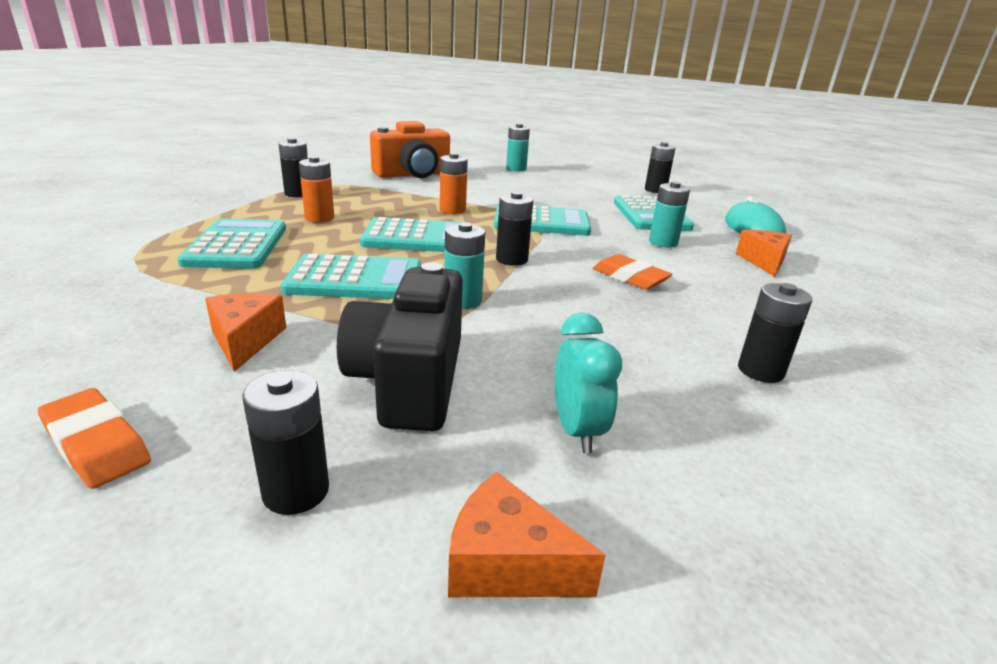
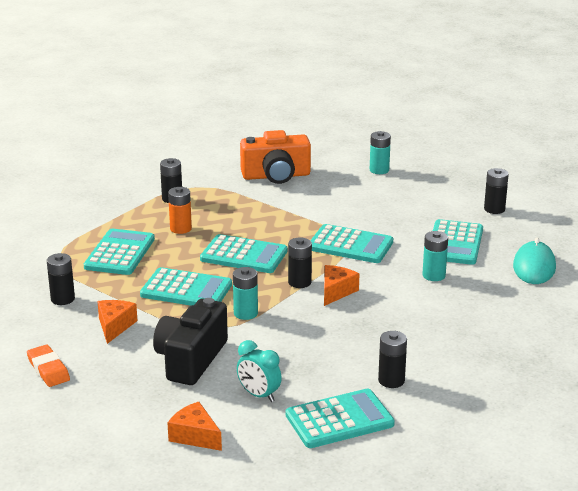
camera: 20 degrees right, 0 degrees up
(296, 491) = (124, 400): black battery -> black battery (62, 299)
(452, 210) = (286, 226): orange battery -> none
(577, 430) = (259, 395): turquoise clock -> turquoise clock turned 120 degrees clockwise
(630, 277) = (374, 306): orange eraser -> none
(760, 457) = (339, 420): none -> turquoise calculator
(763, 261) = (498, 302): orange cheese -> orange cheese (336, 291)

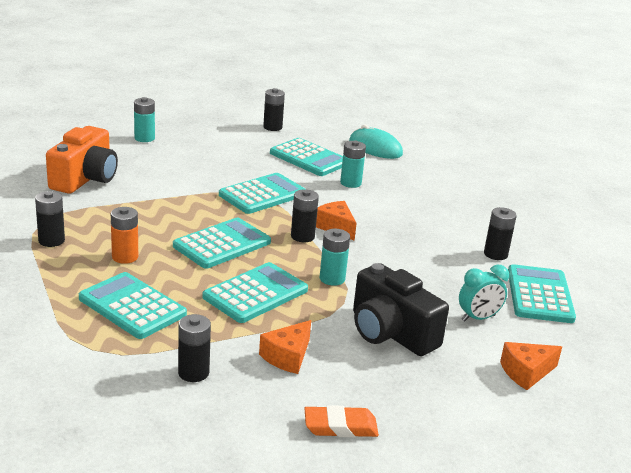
camera: 65 degrees left, 0 degrees up
(115, 326) = (287, 356): orange cheese -> orange cheese turned 90 degrees counterclockwise

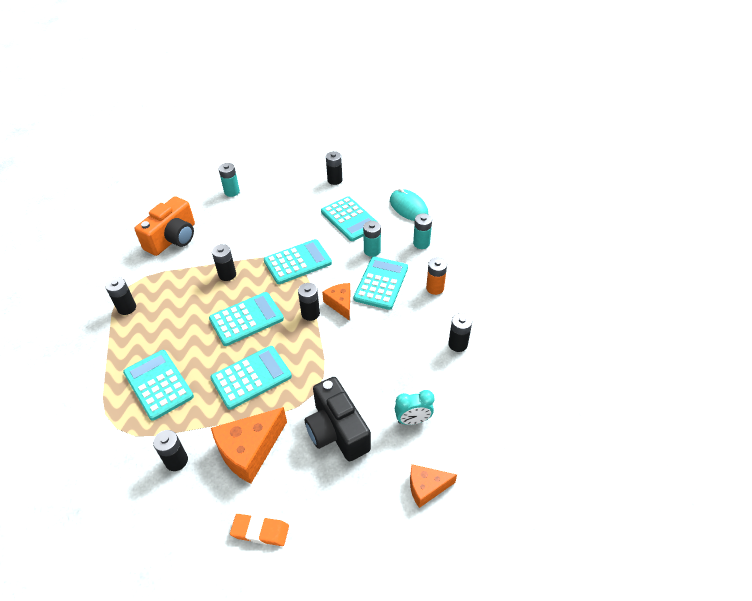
camera: 15 degrees right, 20 degrees up
(125, 257) = (171, 329): orange battery -> orange battery (435, 288)
(176, 207) = (227, 274): none -> black battery
(287, 356) = (249, 450): orange cheese -> orange cheese, size x1.65
(332, 279) = (315, 364): turquoise battery -> turquoise battery (421, 243)
(539, 295) = (475, 396): turquoise calculator -> turquoise calculator (381, 283)

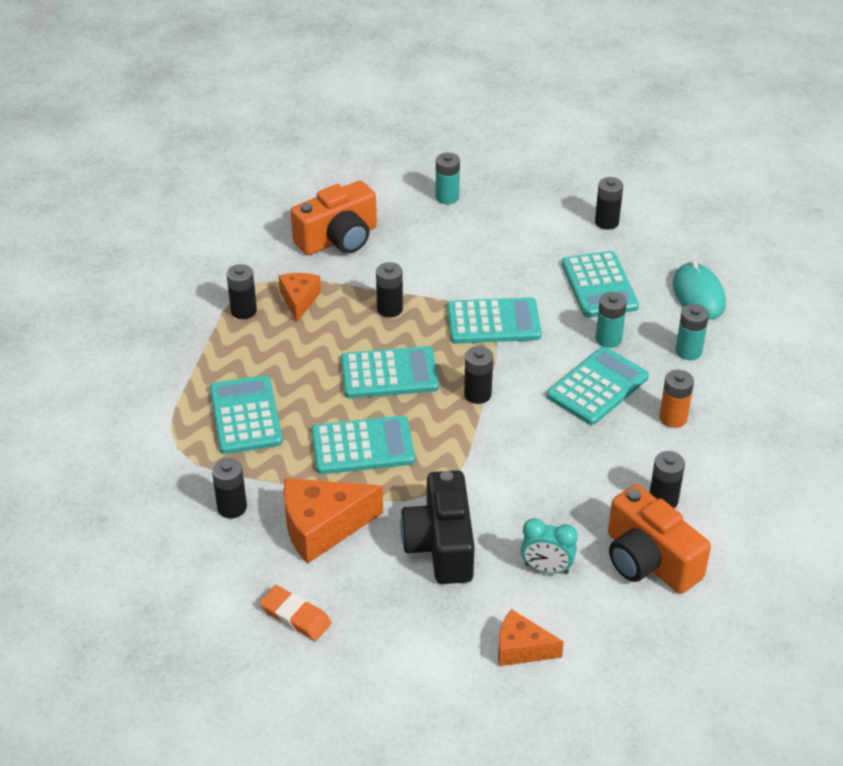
camera: 25 degrees right, 5 degrees down
(340, 304) = (525, 395): orange cheese -> orange cheese (299, 300)
(471, 388) = (649, 560): none -> orange camera

